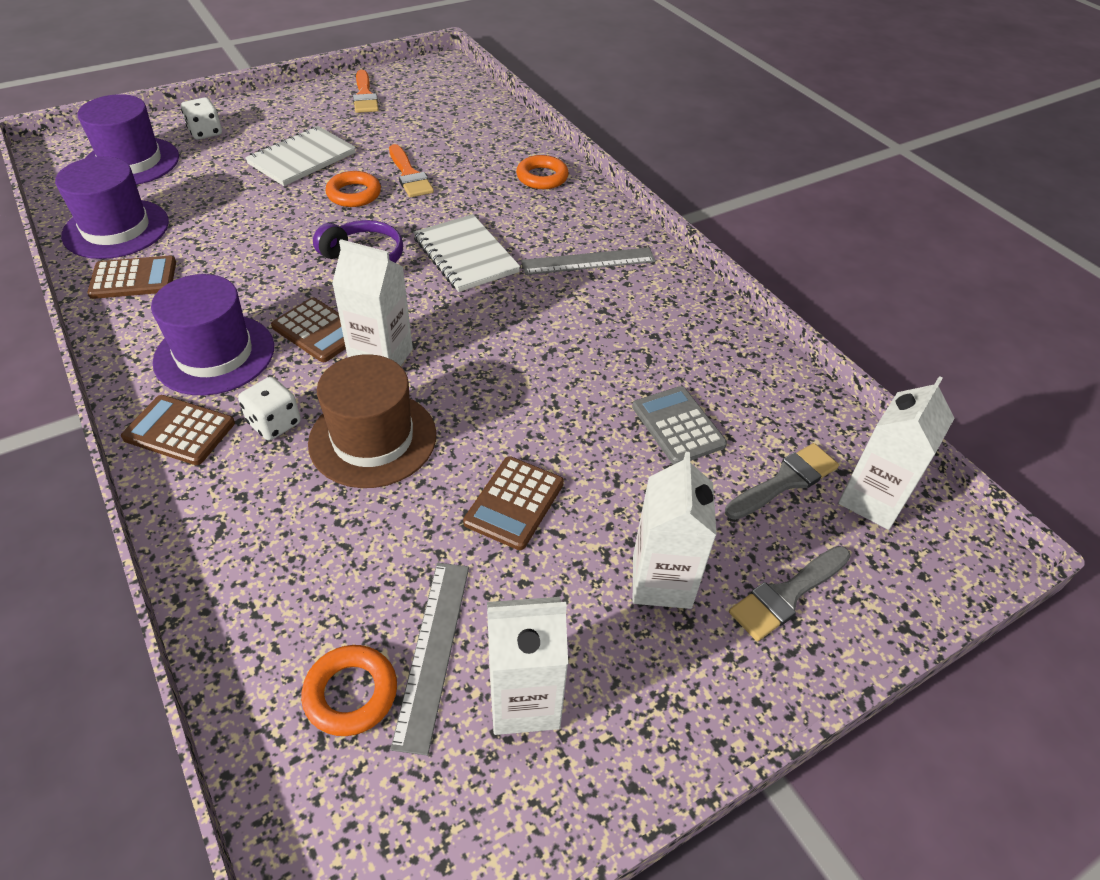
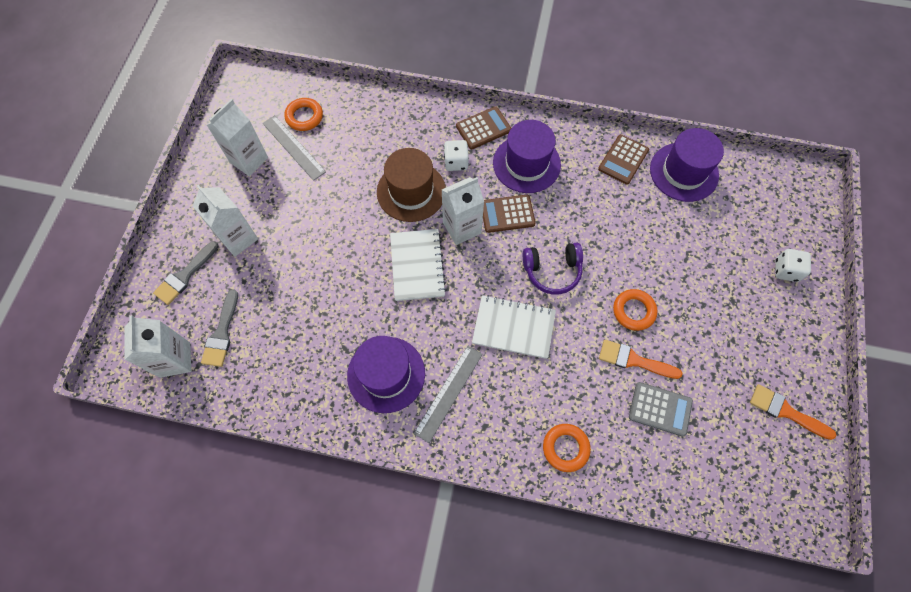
camera: 135 degrees right, 20 degrees up
(131, 162) = (767, 211): purple hat -> purple hat (386, 374)
(302, 159) = (705, 308): white notebook -> white notebook (417, 266)
(514, 503) = (325, 217): brown calculator -> none
(678, 426) = (294, 319): grey calculator -> grey calculator (660, 409)
(786, 595) = (185, 276): grey brush -> grey brush turned 150 degrees counterclockwise

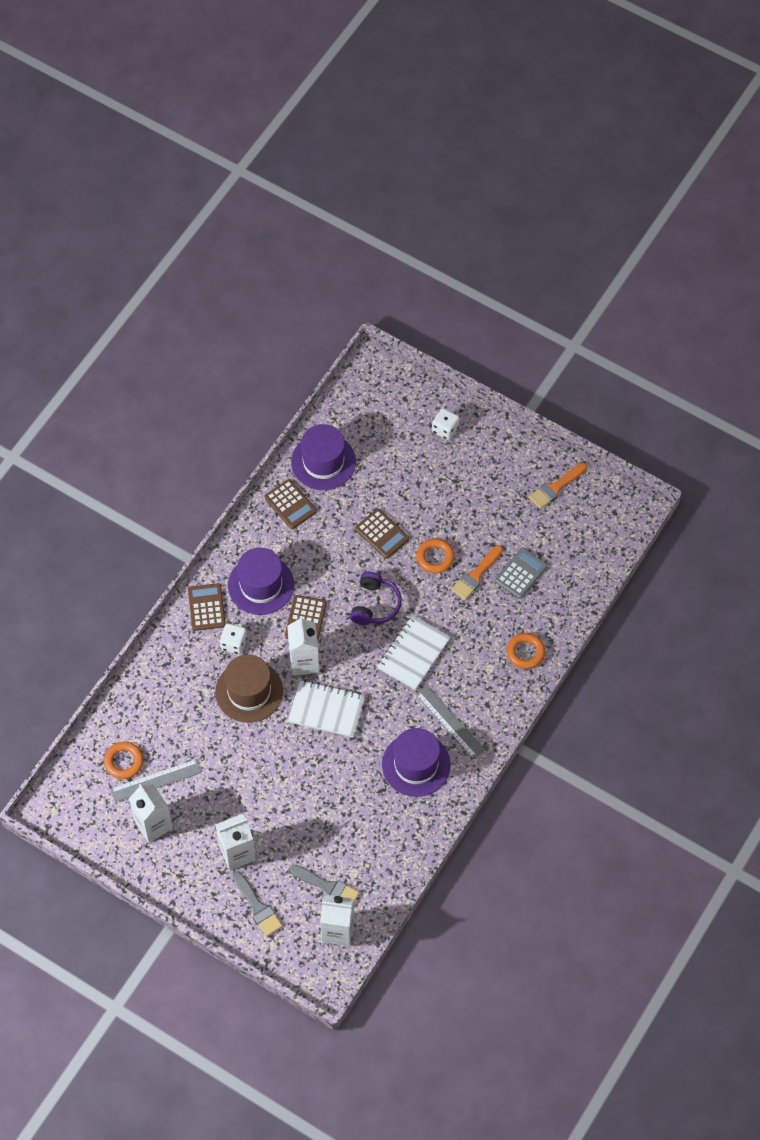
camera: 70 degrees left, 5 degrees down
(634, 251) = (382, 534): none -> brown calculator

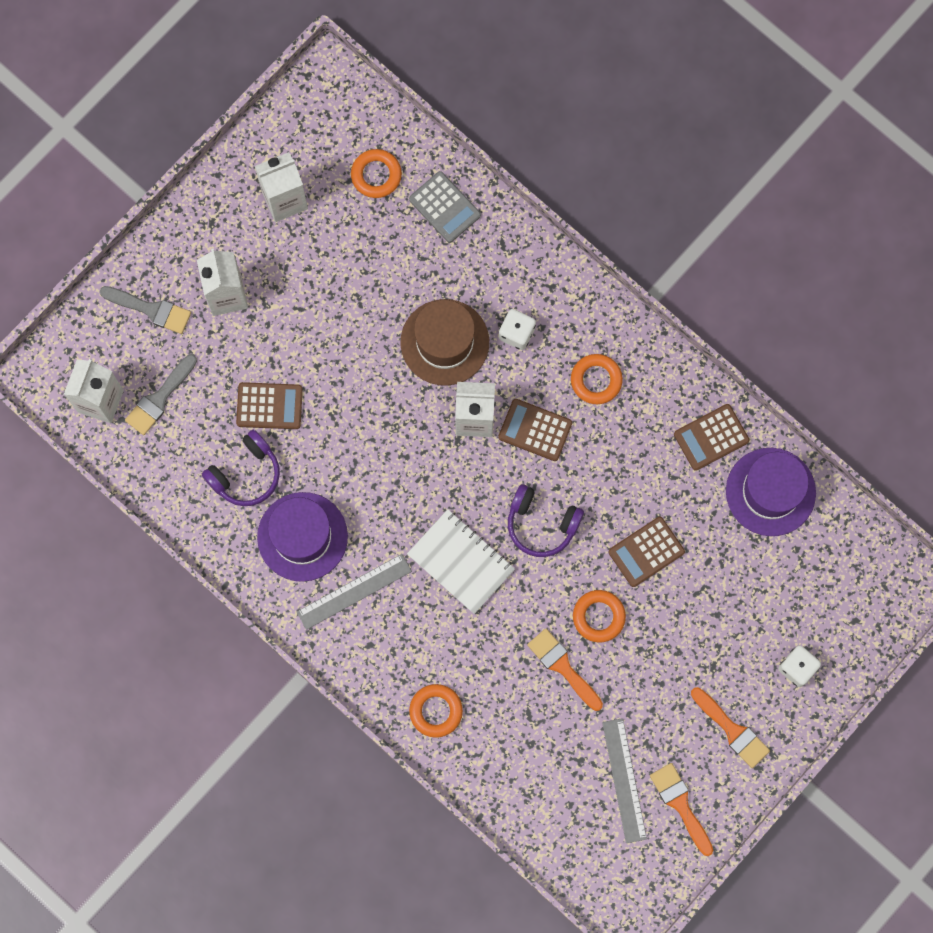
camera: 100 degrees right, 15 degrees up
(156, 781) = (343, 211): grey ruler -> grey ruler (624, 780)
(206, 607) = (575, 306): brown calculator -> brown calculator (269, 406)
(258, 907) = (151, 309): grey brush -> grey brush turned 135 degrees counterclockwise
(261, 585) = (596, 380): purple hat -> orange ring
(326, 710) = (400, 436): white notebook -> none
(376, 813) = (245, 474): none -> purple headphones
(497, 463) = (732, 730): none -> orange brush
(521, 573) = (555, 729): grey calculator -> grey calculator (444, 207)

